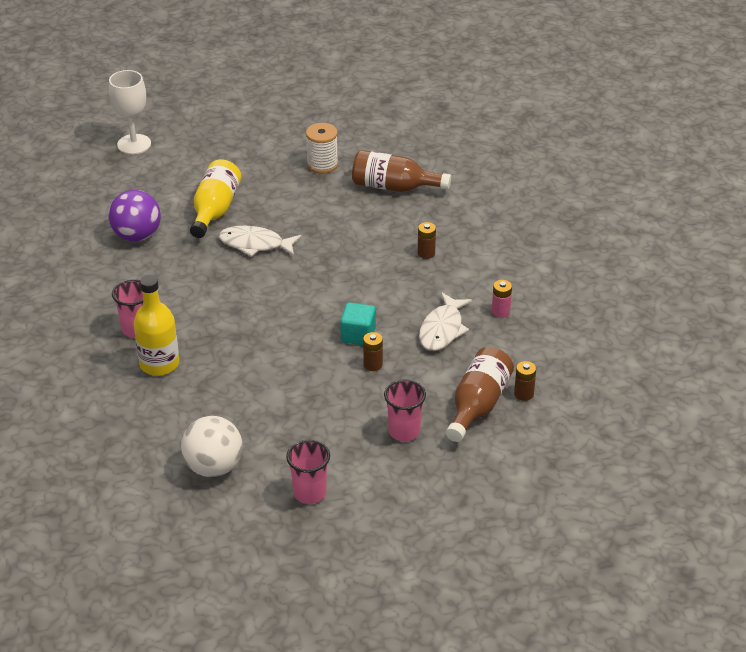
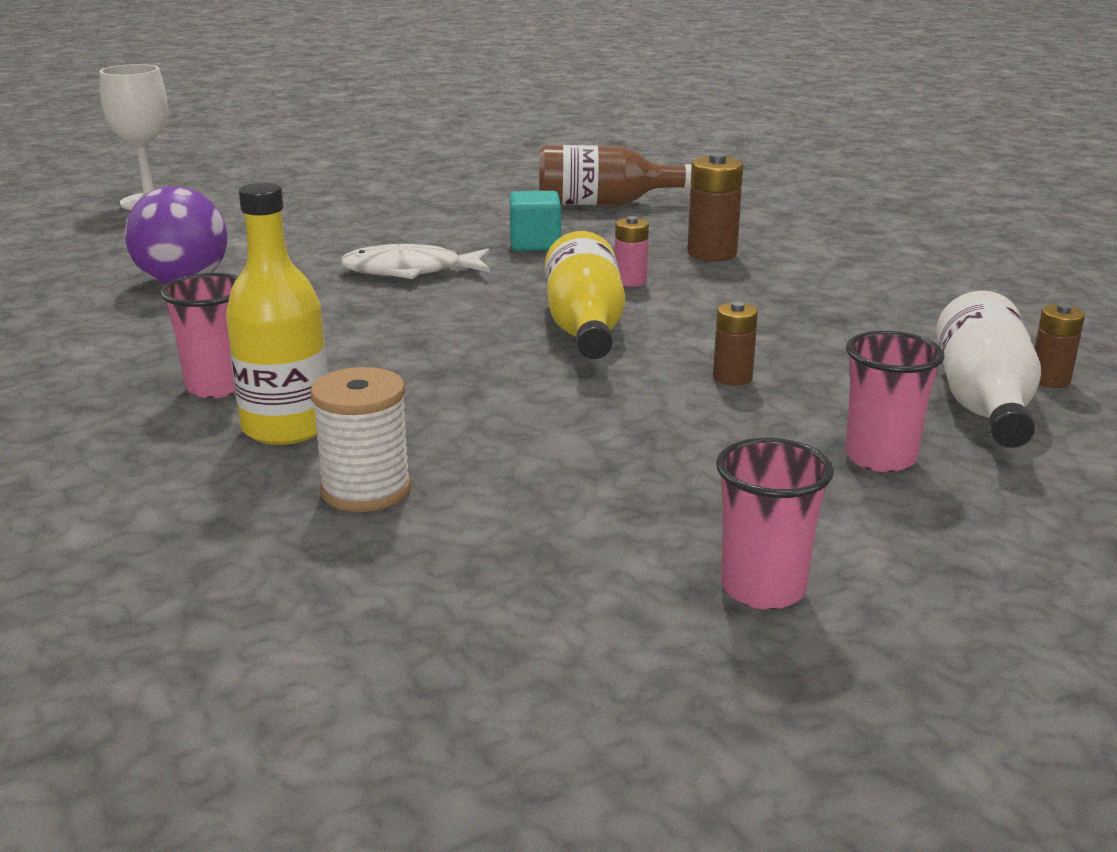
camera: 15 degrees left, 15 degrees down
(214, 467) = (495, 576): white ball -> none
(215, 210) = (318, 246): yellow bottle -> yellow bottle (585, 328)
(322, 164) = (475, 195): white spool -> white spool (366, 490)
(358, 335) = (673, 346): turquoise cube -> turquoise cube (535, 244)
(426, 253) = (712, 253): brown battery -> brown battery, size x1.61
(442, 329) = (819, 324): white fish -> none
(478, 405) = (984, 404): brown bottle -> white bottle
(500, 311) = (897, 296): pink battery -> pink battery (630, 281)

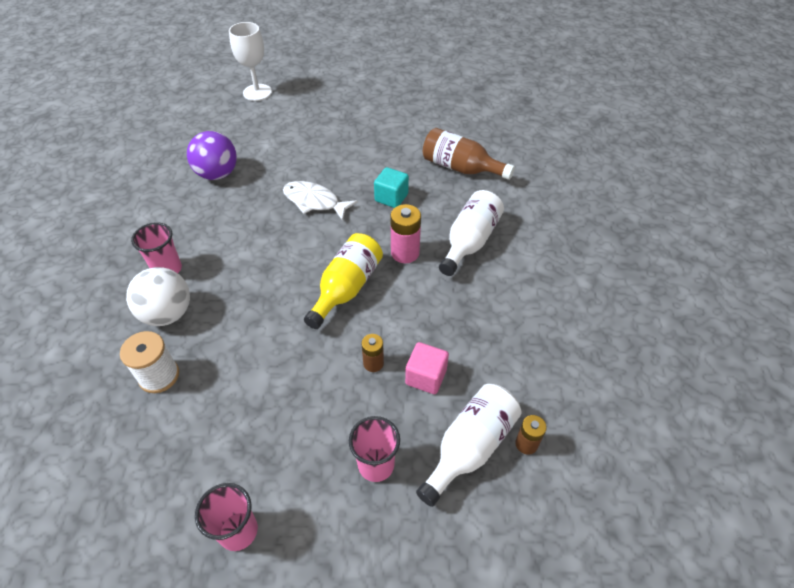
camera: 30 degrees right, 25 degrees up
(286, 427) = (167, 314): yellow bottle -> white ball
(630, 281) = (405, 253): pink battery -> pink battery, size x1.61
(712, 253) = (469, 242): brown battery -> white bottle
(828, 368) = (426, 377): none -> pink cube

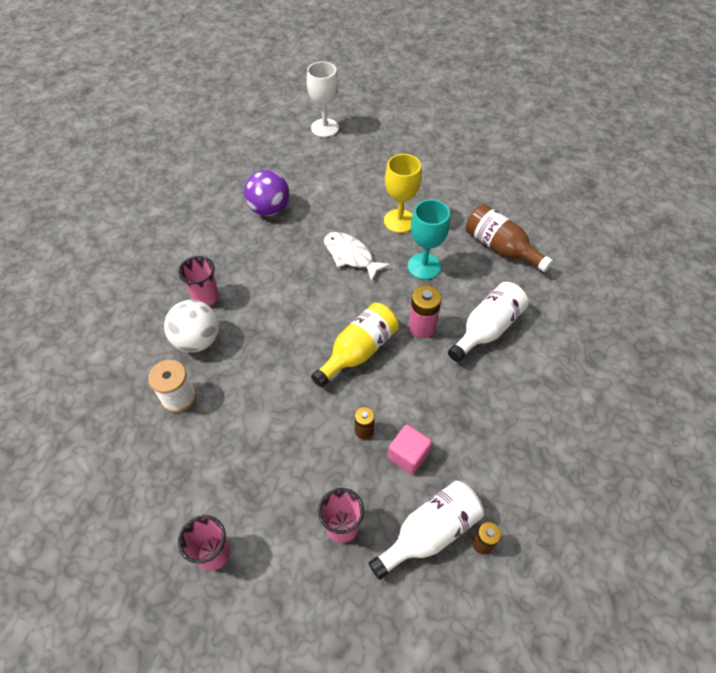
camera: 15 degrees right, 5 degrees up
(355, 162) = (399, 221): none -> yellow goblet
(391, 197) = (424, 266): turquoise cube -> turquoise goblet

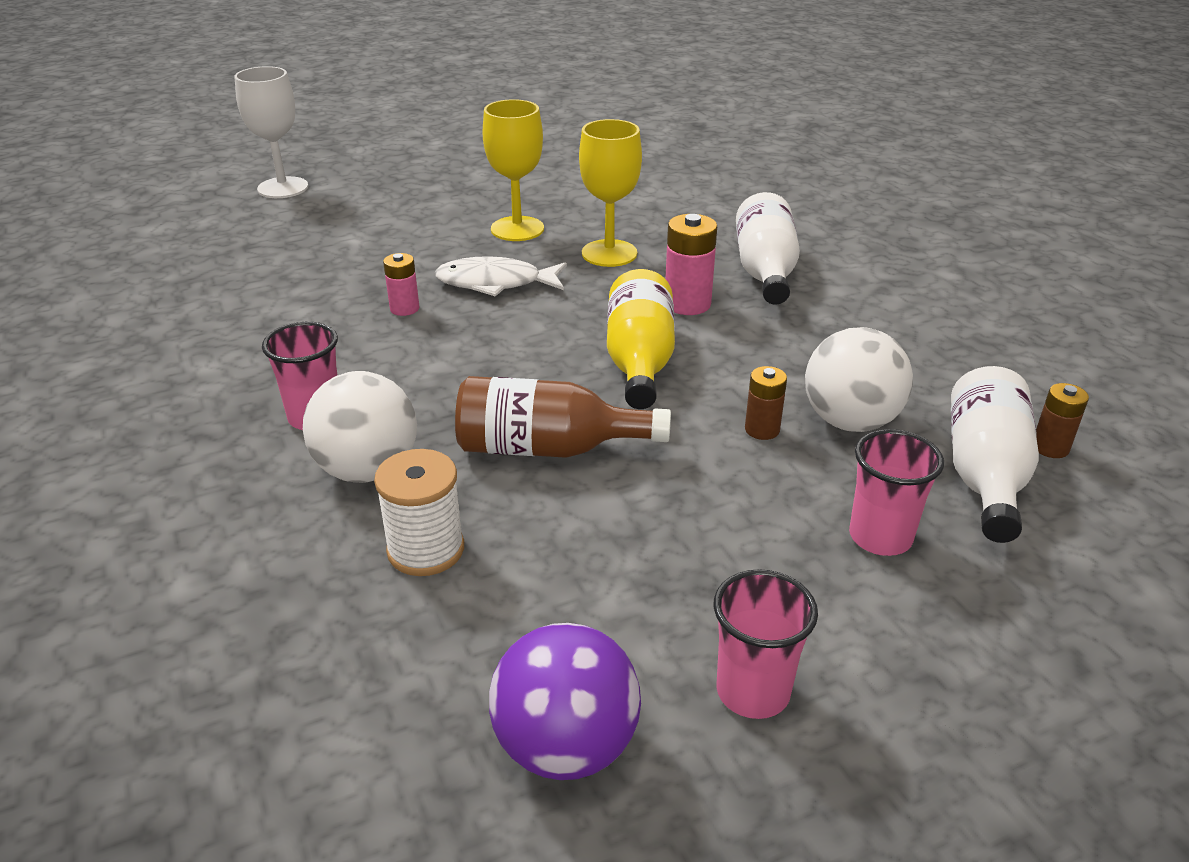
camera: 40 degrees left, 20 degrees down
(269, 209) = (300, 288): purple ball -> purple ball (566, 746)
(297, 250) = (404, 308): none -> pink battery
(408, 455) = (850, 421): pink cube -> white ball
(424, 266) = (609, 253): turquoise goblet -> yellow goblet
(500, 248) = (677, 204): brown bottle -> brown bottle (548, 448)

